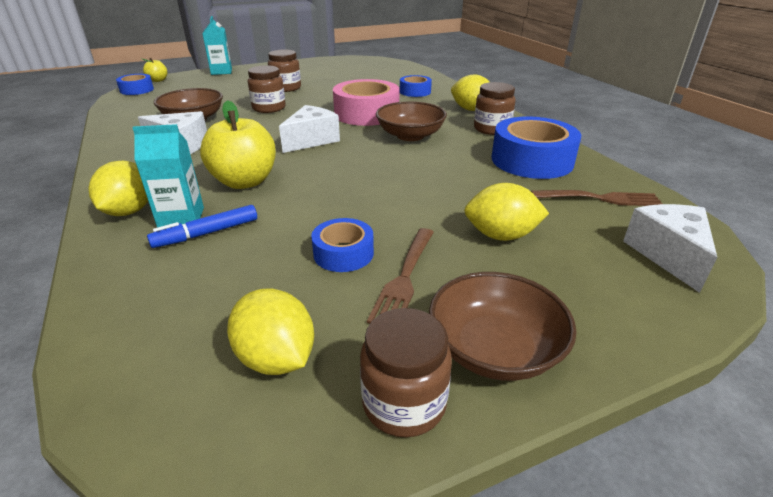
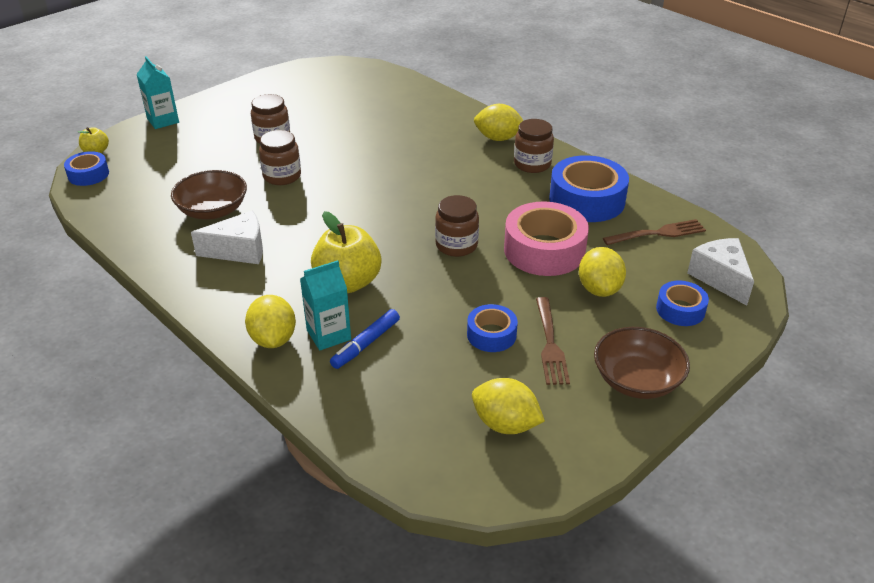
camera: 20 degrees left, 5 degrees up
(311, 140) = (368, 216): white cheese -> none
(366, 113) = (395, 165): pink tape -> pink tape (544, 250)
(404, 403) = (601, 428): brown jar -> brown jar (456, 245)
(410, 135) = (460, 189): brown bowl -> none
(415, 92) = (423, 118): blue tape -> blue tape (680, 310)
(501, 235) = (599, 289): yellow lemon -> yellow lemon turned 75 degrees counterclockwise

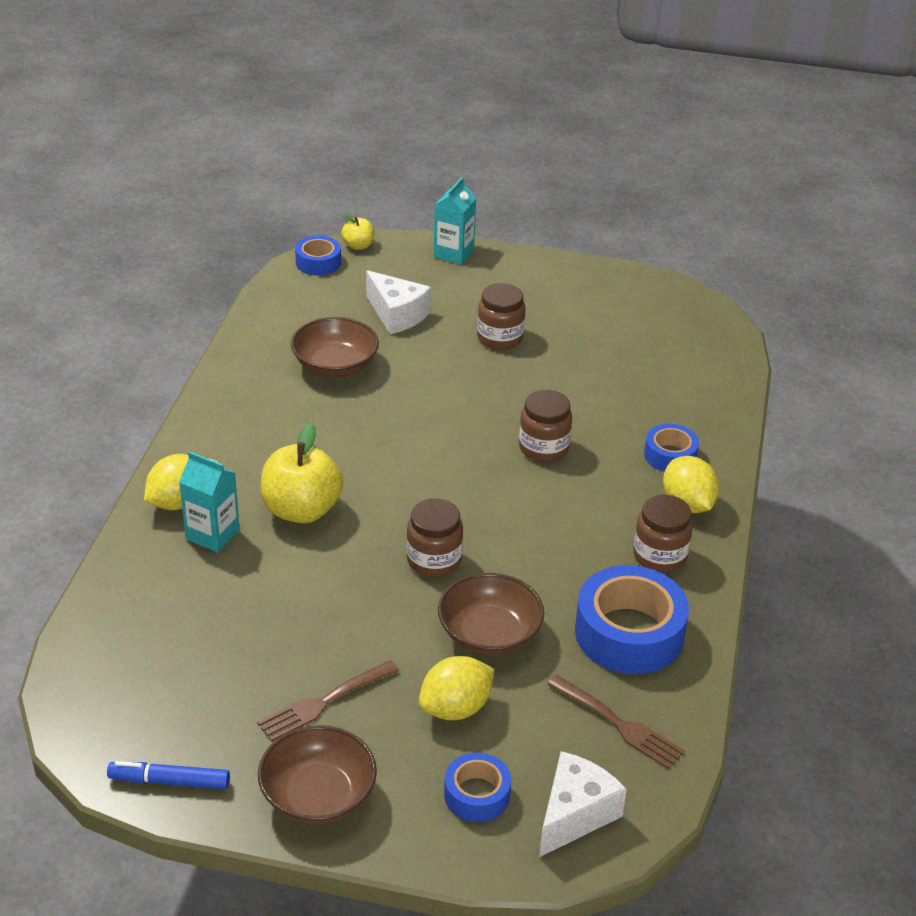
camera: 55 degrees right, 0 degrees up
(239, 250) = (288, 415): white cheese -> white cheese (397, 315)
(282, 176) = (437, 379): brown jar -> brown jar (543, 448)
(366, 344) = (219, 566): blue marker -> blue marker (169, 781)
(491, 334) = (303, 650): blue tape -> blue tape (670, 455)
(505, 424) = (176, 714): yellow lemon -> none
(544, 250) = (489, 634): pink tape -> brown bowl

